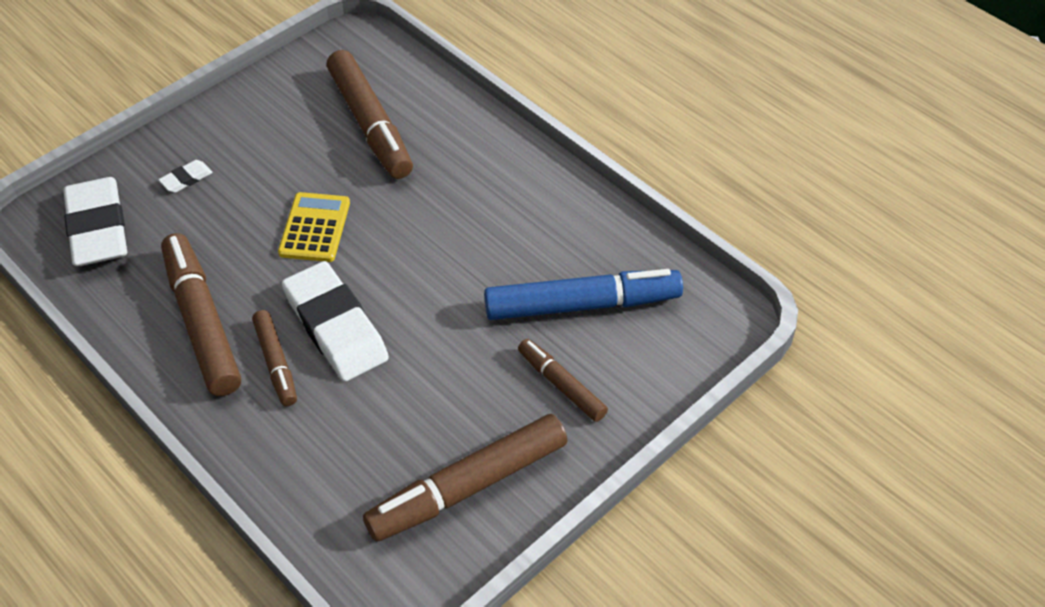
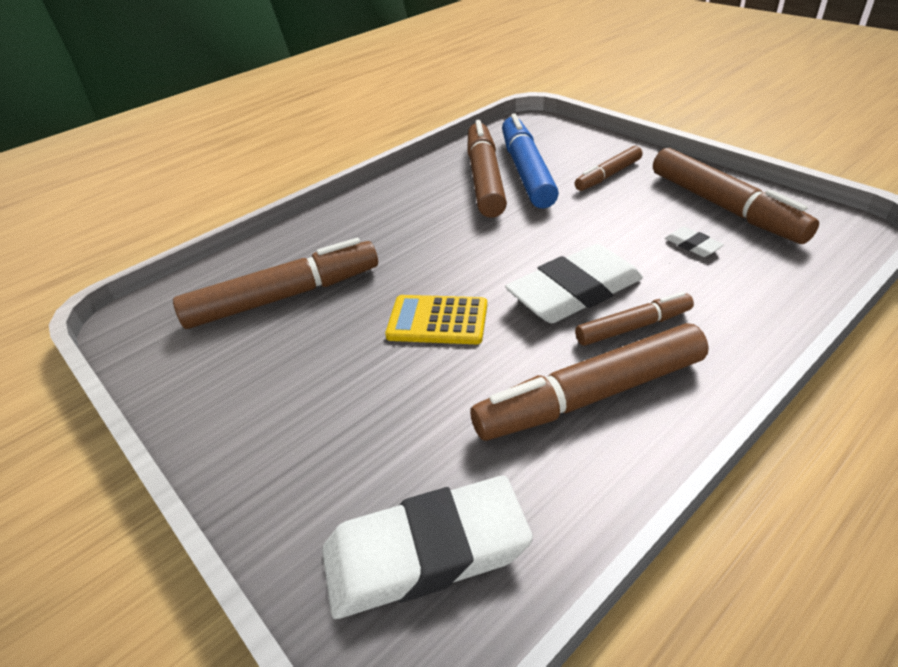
camera: 85 degrees left, 10 degrees down
(186, 179) = (337, 452): white eraser -> white eraser (692, 245)
(568, 264) = (484, 179): none -> brown marker

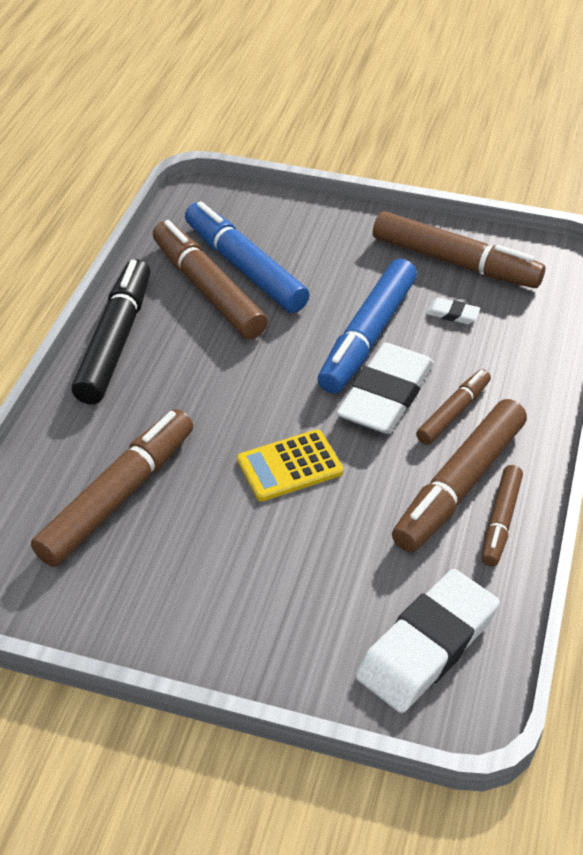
camera: 35 degrees left, 5 degrees up
(386, 194) = (115, 341): none -> black marker
(593, 242) = (368, 336): none -> blue marker
(608, 175) = (330, 251): brown marker -> brown marker (500, 521)

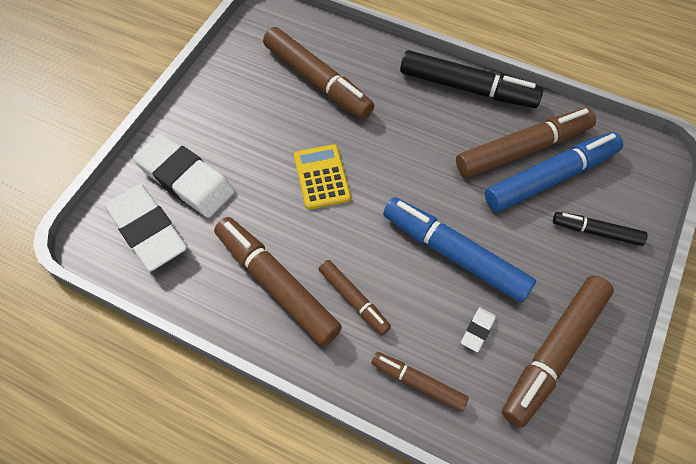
camera: 100 degrees right, 15 degrees up
(307, 235) = (596, 232): none -> black marker
(386, 395) = (382, 254): white eraser -> white eraser (185, 179)
(500, 521) = (234, 305): brown marker -> brown marker (418, 383)

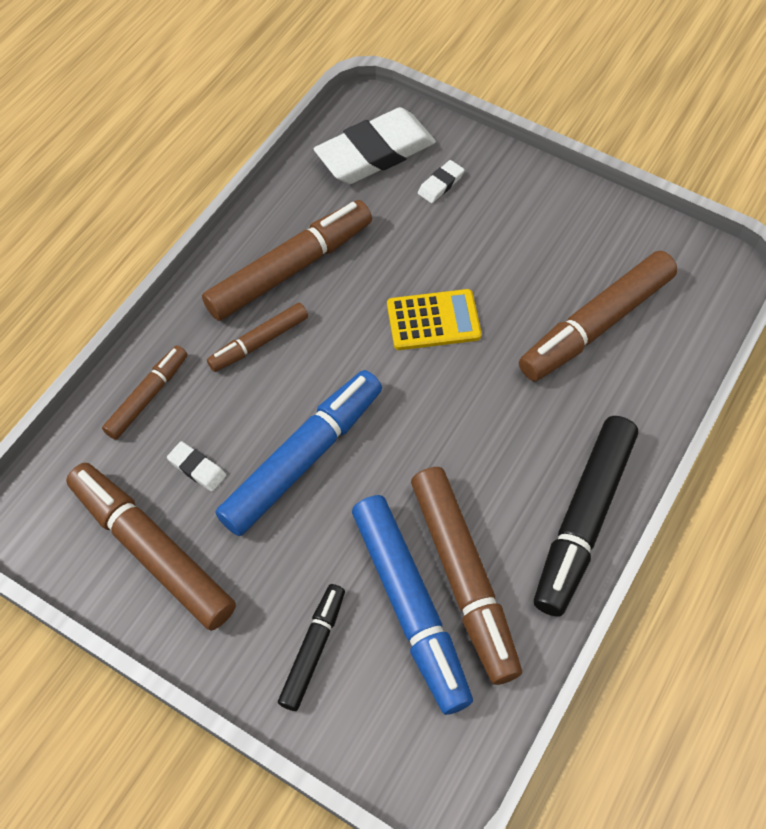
camera: 95 degrees right, 0 degrees up
(185, 179) = (440, 184): white eraser -> white eraser, size x0.42

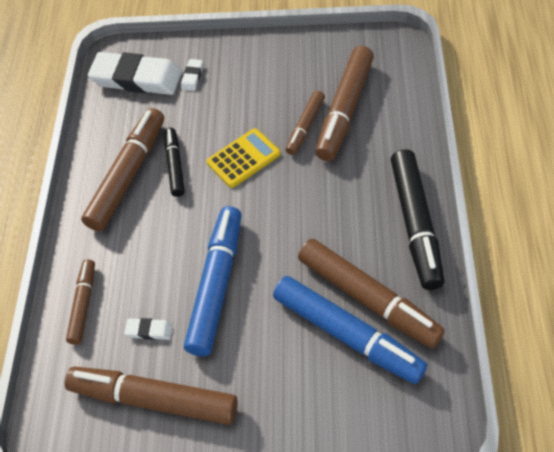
camera: 25 degrees left, 5 degrees down
(259, 342) = (138, 230): brown marker -> brown marker (305, 127)
(313, 649) = (304, 397): black marker -> black marker (175, 165)
(375, 152) = (136, 78): white eraser -> white eraser turned 75 degrees clockwise

